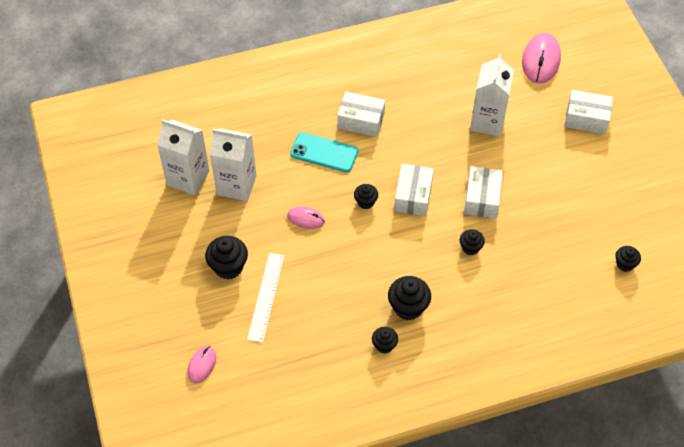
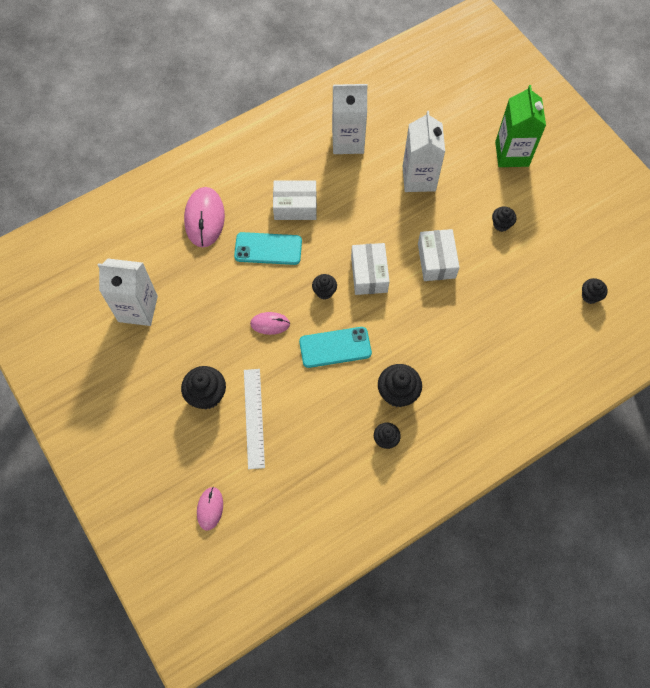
camera: 15 degrees left, 10 degrees up
(236, 185) = (190, 304): white carton -> white carton (348, 141)
(361, 253) = (335, 347): none -> turquoise phone
(470, 248) = (440, 315): black cupcake -> black cupcake (501, 224)
(541, 60) = (451, 102): pink mouse -> pink mouse (204, 218)
(586, 119) = (512, 154): white box -> green carton

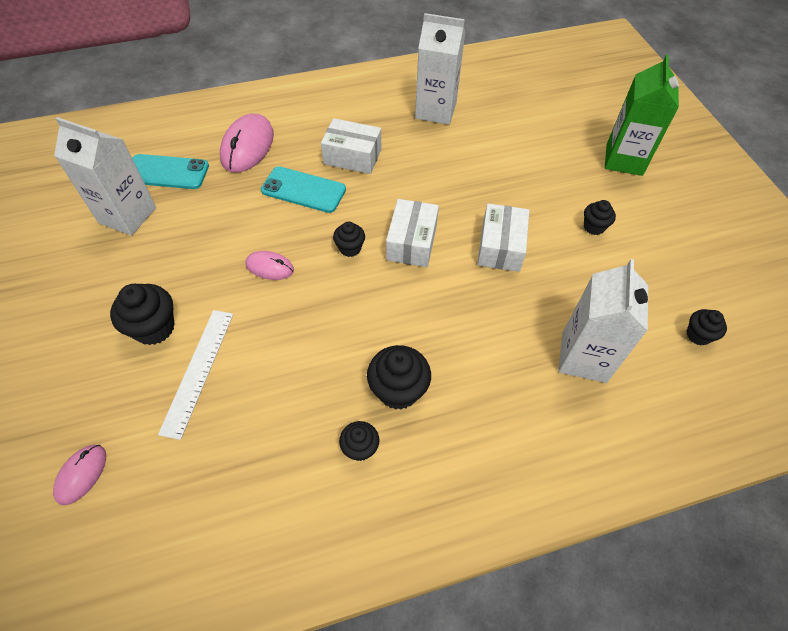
camera: 15 degrees right, 10 degrees down
(335, 347) = (338, 313): turquoise phone -> turquoise phone (167, 172)
(419, 178) = (505, 160): white carton -> white carton (584, 357)

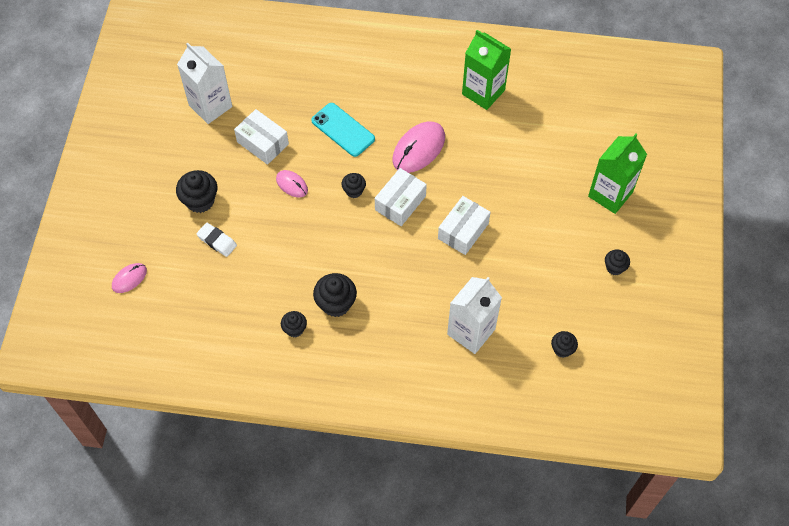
camera: 25 degrees right, 5 degrees up
(167, 172) = (250, 78): turquoise phone -> none
(198, 371) = (217, 241): white ruler -> white eraser
(247, 146) = (318, 75): pink mouse -> pink mouse (418, 149)
(352, 156) = (393, 113): white box -> white box (262, 143)
(435, 110) = (483, 92): white carton -> green carton
(594, 227) = (544, 242): black cupcake -> black cupcake (614, 267)

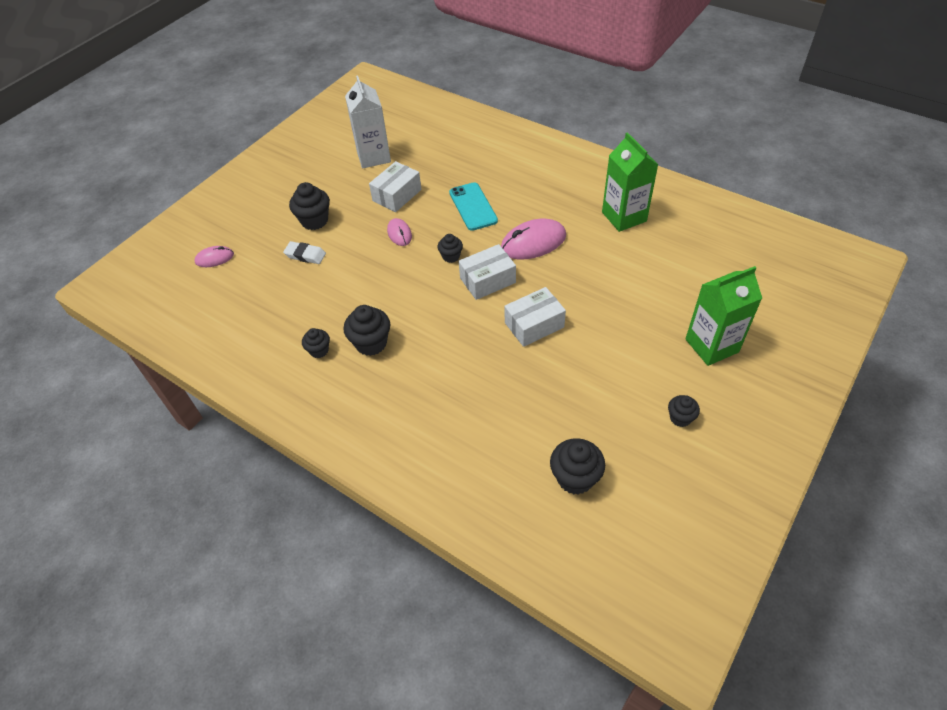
camera: 30 degrees right, 10 degrees down
(217, 241) = (305, 255): white eraser -> white eraser turned 45 degrees counterclockwise
(262, 143) = (397, 195): white box -> white box turned 60 degrees clockwise
(471, 331) = (486, 420): white carton -> none
(562, 349) = (575, 478): black cupcake -> black cupcake, size x1.67

